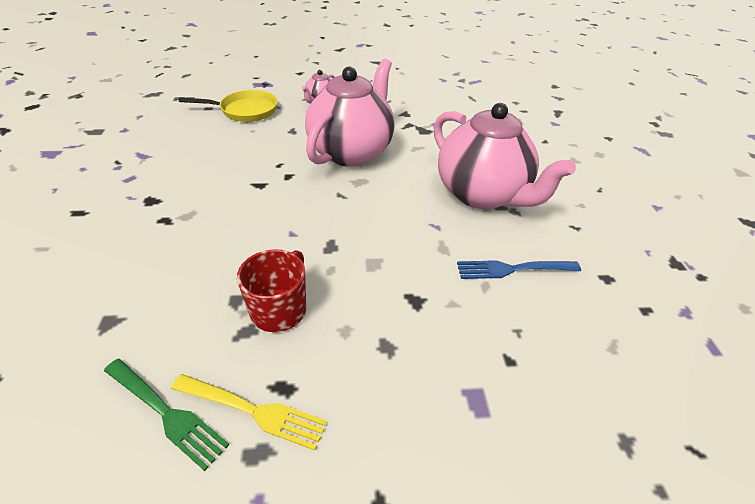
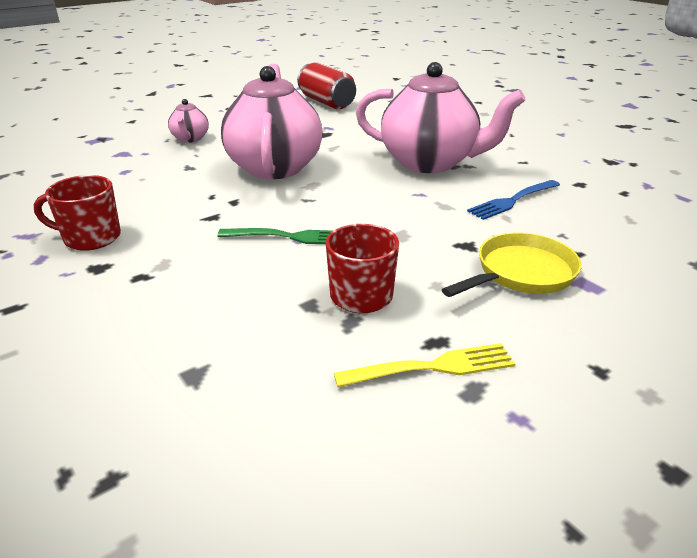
camera: 30 degrees left, 10 degrees down
(165, 412) = (354, 407): green fork -> green fork (289, 237)
(172, 172) = (90, 238): none -> red mug
(245, 111) = (109, 165): yellow pan -> yellow pan (521, 273)
(462, 96) = (326, 102): none -> red can

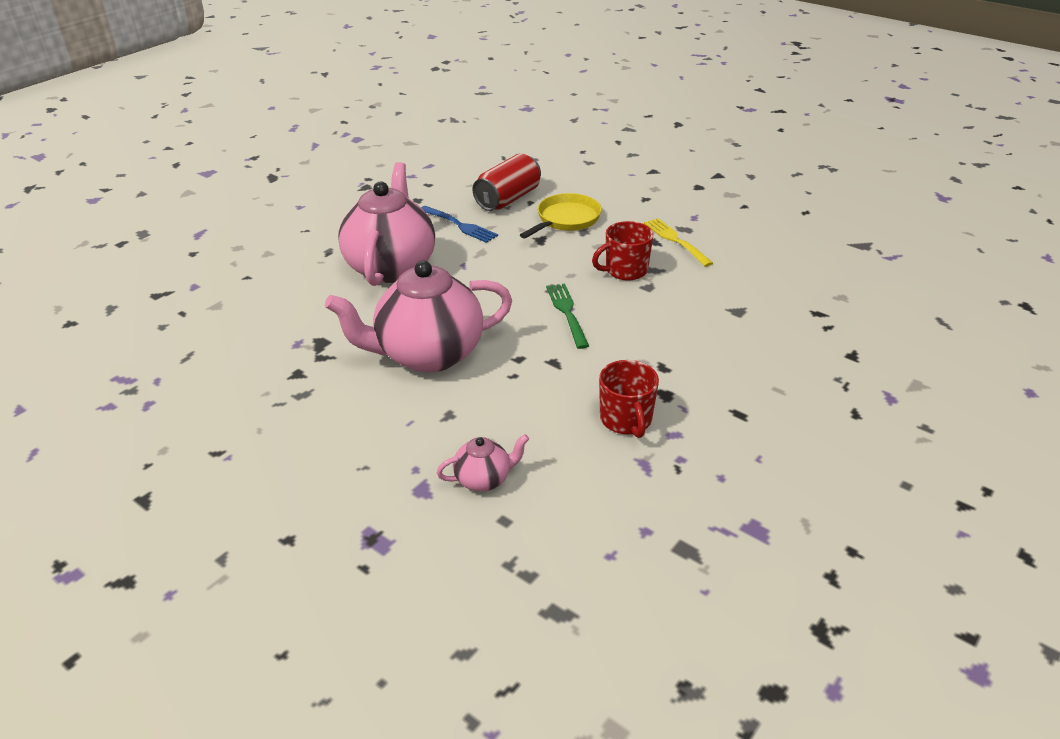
camera: 105 degrees left, 5 degrees up
(190, 139) = (357, 446): pink teapot -> pink teapot (484, 479)
(326, 102) = (191, 364): red can -> red can (508, 199)
(521, 273) = (566, 219): yellow pan -> yellow pan turned 90 degrees clockwise

